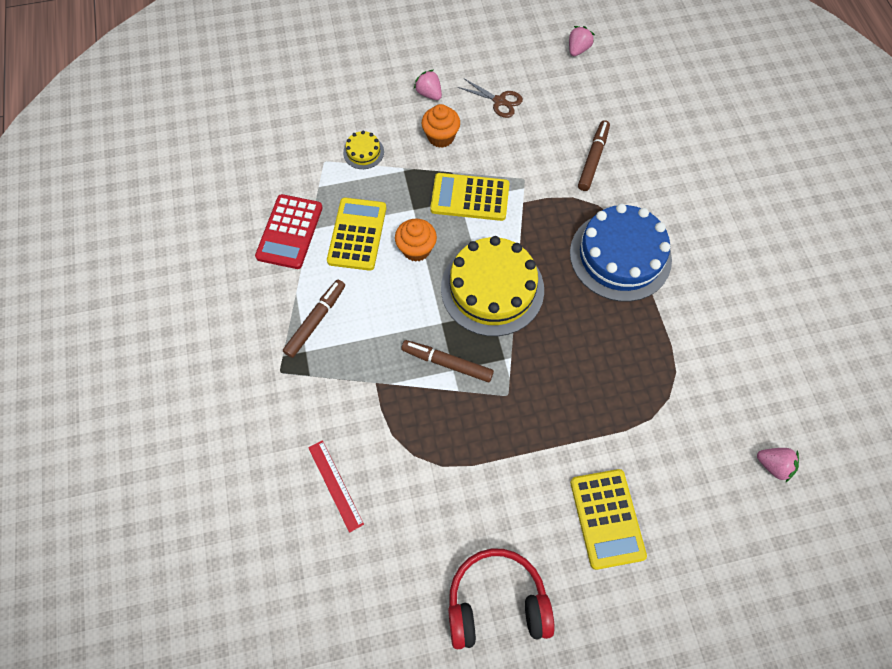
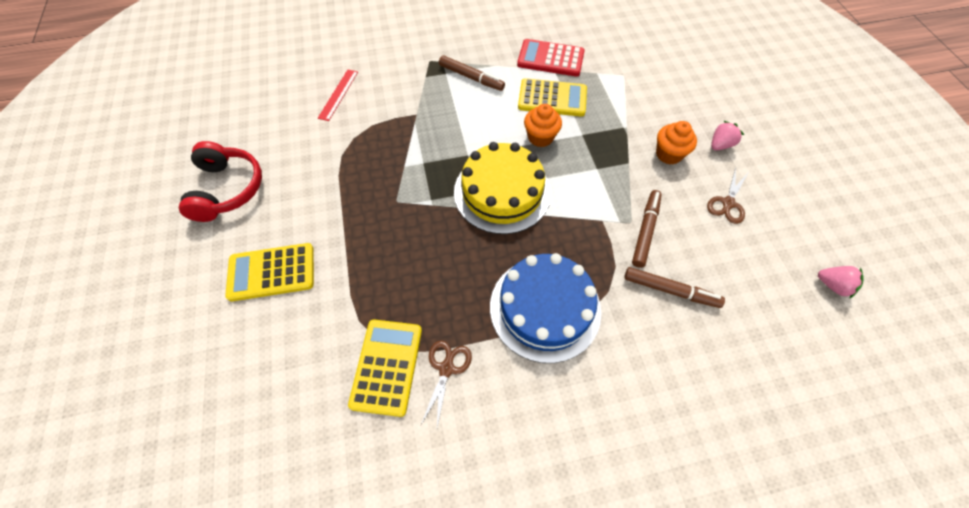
camera: 90 degrees right, 5 degrees down
(335, 485) = (338, 94): red ruler -> red ruler turned 45 degrees counterclockwise
(363, 152) = (638, 99): yellow cake -> none
(447, 363) = (430, 159): brown marker -> brown marker (645, 231)
(470, 197) = (601, 176): yellow calculator -> yellow calculator (387, 366)
(687, 337) = (446, 369): none -> brown scissors
(773, 465) = (288, 443): pink strawberry -> none

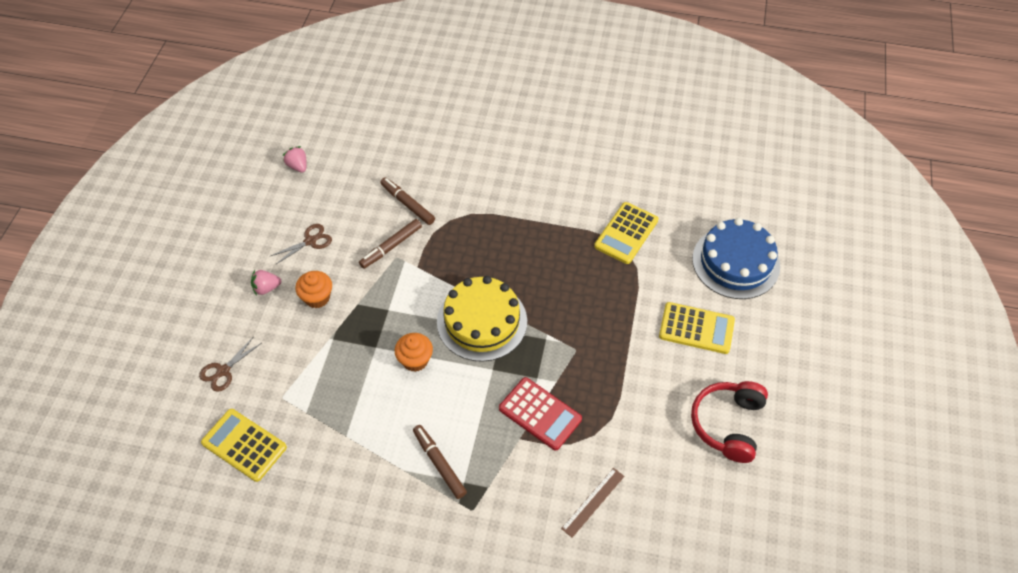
camera: 155 degrees left, 5 degrees down
(338, 94) = (593, 502): red ruler -> brown ruler
(446, 369) = (587, 218): brown scissors -> brown scissors (223, 371)
(545, 308) = (501, 226): blue cake -> blue cake (735, 262)
(550, 59) = (338, 453): red calculator -> red calculator (540, 414)
(552, 98) = (374, 399): yellow calculator -> yellow calculator (244, 445)

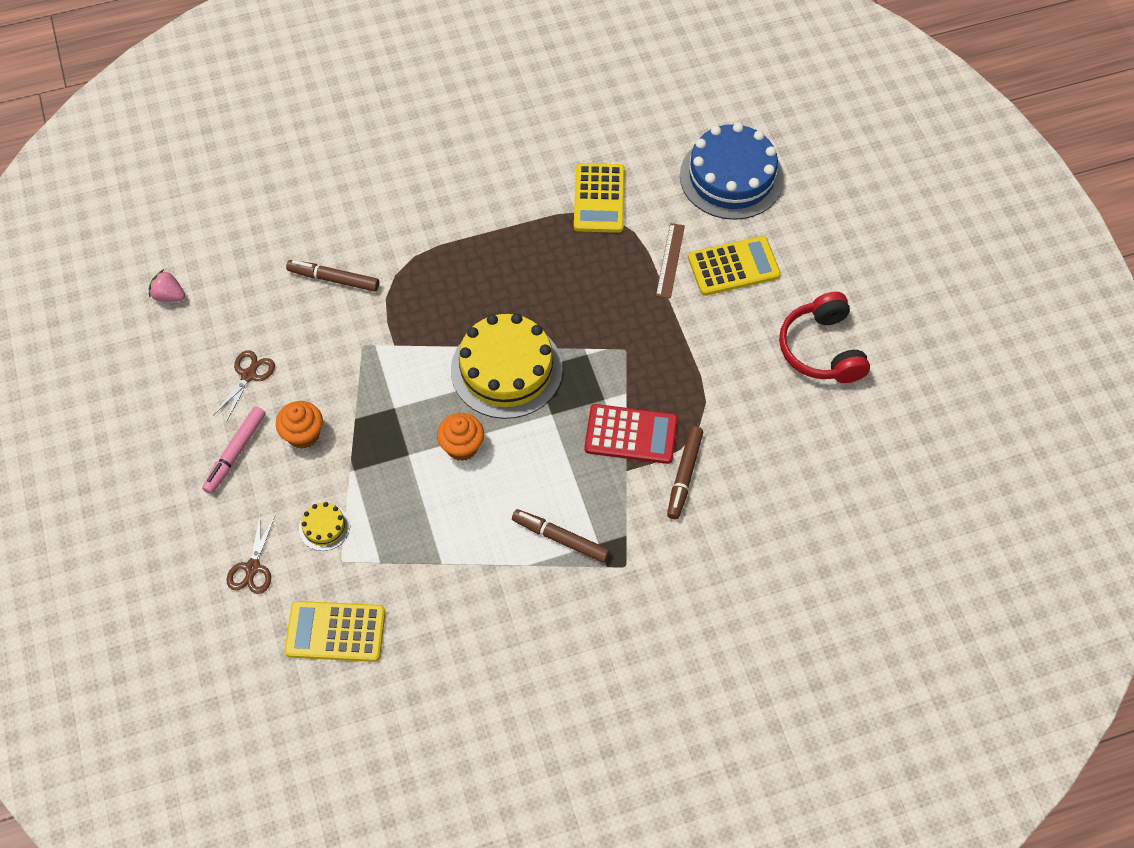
camera: 30 degrees left, 5 degrees up
(266, 288) = (235, 453): pink strawberry -> pink marker
(287, 368) = (324, 527): none -> yellow cake
(391, 247) = (348, 337): brown marker -> brown marker (684, 475)
(593, 502) = (739, 494): brown ruler -> brown ruler (670, 260)

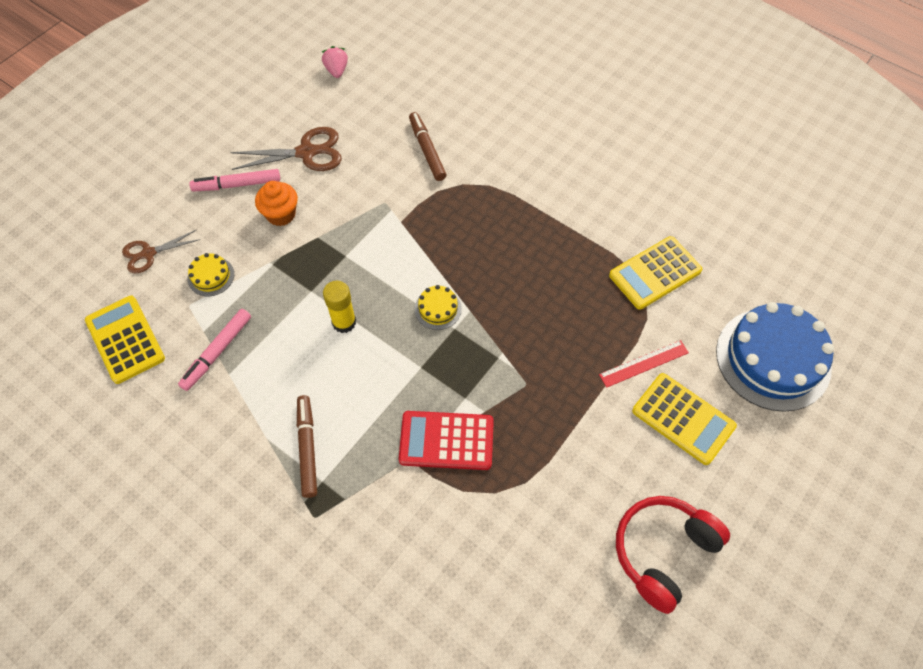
camera: 55 degrees right, 0 degrees up
(248, 375) = (306, 152): brown scissors -> brown scissors, size x1.55
(411, 562) = (217, 352): none -> pink marker
(462, 446) = (344, 322): orange cupcake -> yellow glue stick
(506, 369) = (438, 309): yellow cake -> yellow cake, size x0.43
(631, 434) = (446, 441): red calculator -> red calculator turned 120 degrees clockwise
(670, 260) = (644, 363): brown ruler -> red ruler
(684, 475) = (437, 511): brown marker -> none

